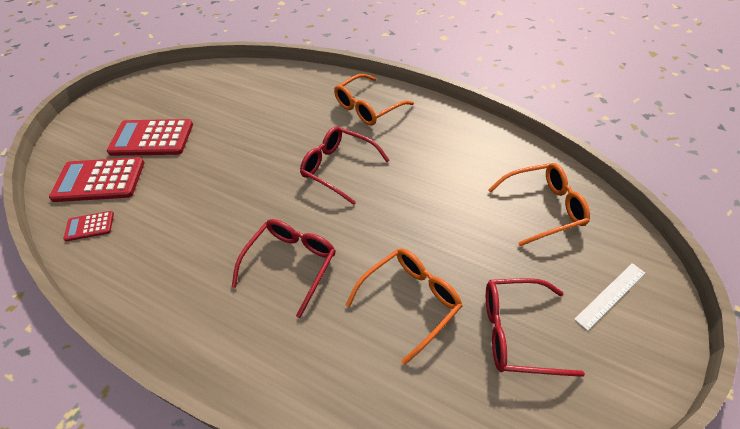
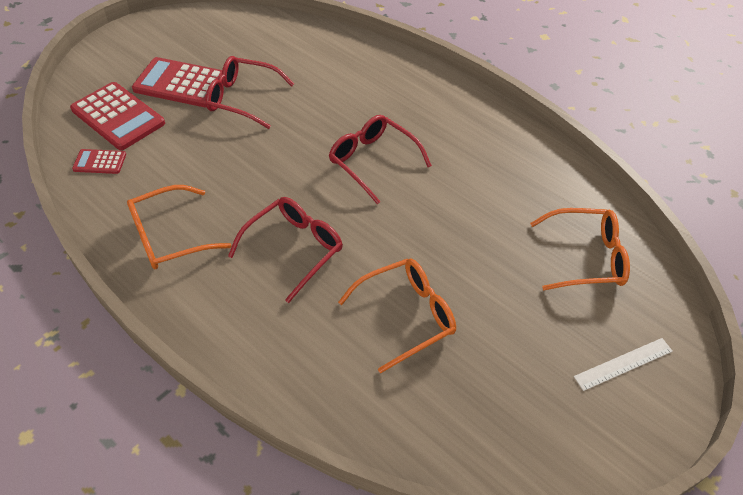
camera: 10 degrees right, 0 degrees up
(99, 180) = (118, 116): red calculator -> red calculator turned 150 degrees counterclockwise
(368, 107) = (426, 101): orange glasses -> orange glasses (169, 236)
(517, 332) = (507, 373): red glasses -> red glasses (243, 99)

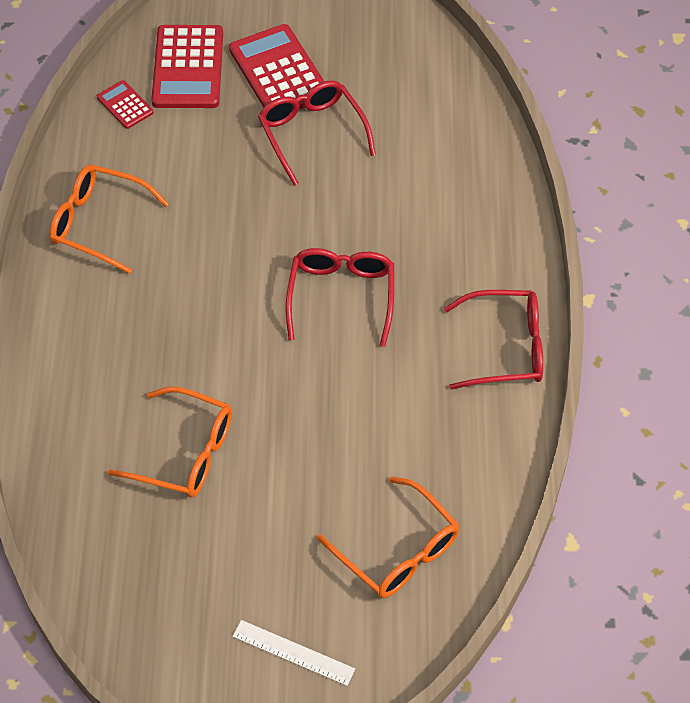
camera: 50 degrees right, 5 degrees up
(294, 249) = (174, 319): red glasses -> red glasses (505, 348)

